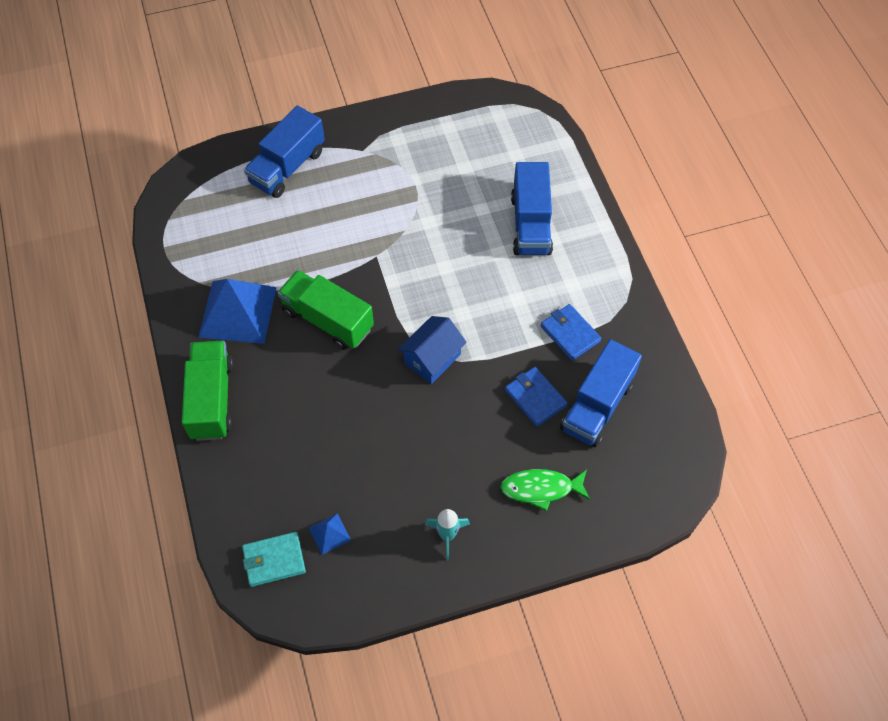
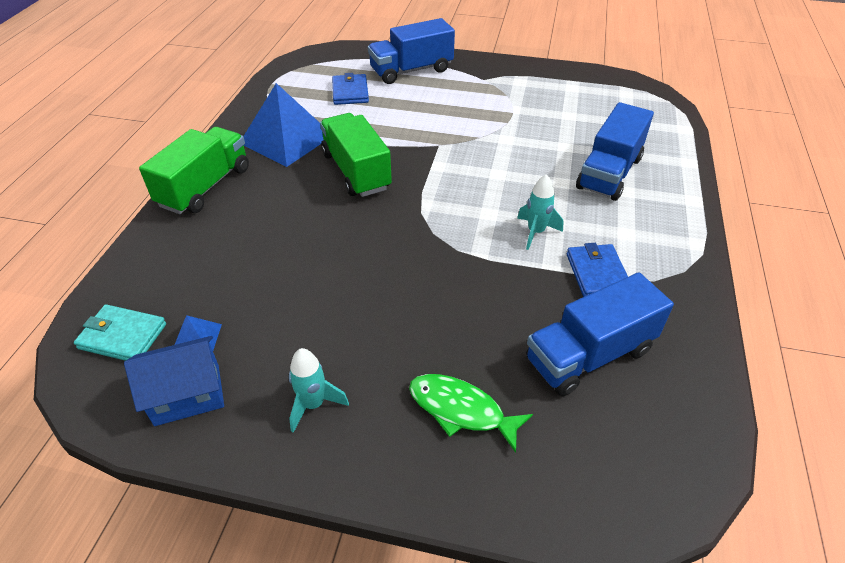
camera: 30 degrees right, 15 degrees down
(432, 359) = (430, 236): blue house -> blue house (187, 395)
(507, 315) = (535, 232): none -> turquoise rocket
(535, 398) = (517, 315): blue wallet -> blue wallet (350, 92)

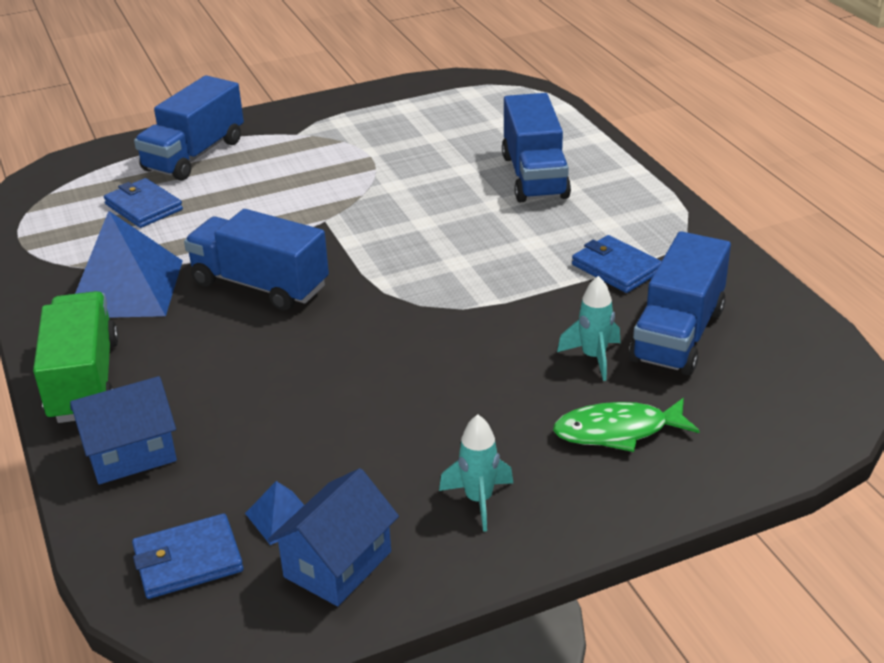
camera: 35 degrees left, 10 degrees down
(123, 336) = (188, 560): turquoise wallet -> blue wallet
(175, 246) = (131, 453): none -> blue house
(356, 171) = (260, 285): green truck -> blue truck
(535, 232) = (522, 259): turquoise rocket -> turquoise rocket (593, 357)

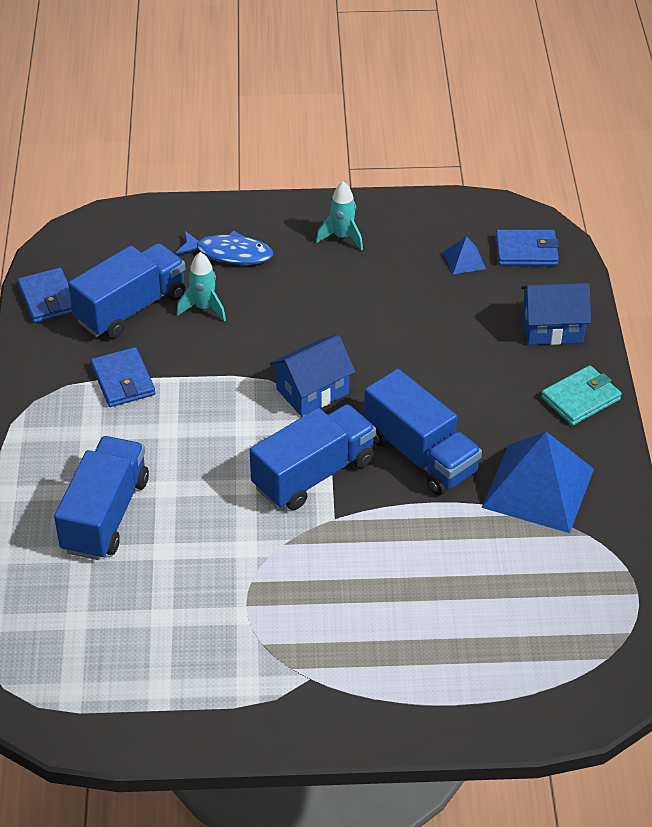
camera: 160 degrees left, 10 degrees up
(84, 381) = (580, 399): green truck -> turquoise wallet
(144, 207) = (506, 600): blue wallet -> blue wallet (48, 298)
(194, 155) = (435, 677): blue truck -> blue truck (314, 474)
(337, 564) = (441, 226): blue house -> blue house (312, 391)
(618, 431) = (229, 253): green fish -> blue fish

